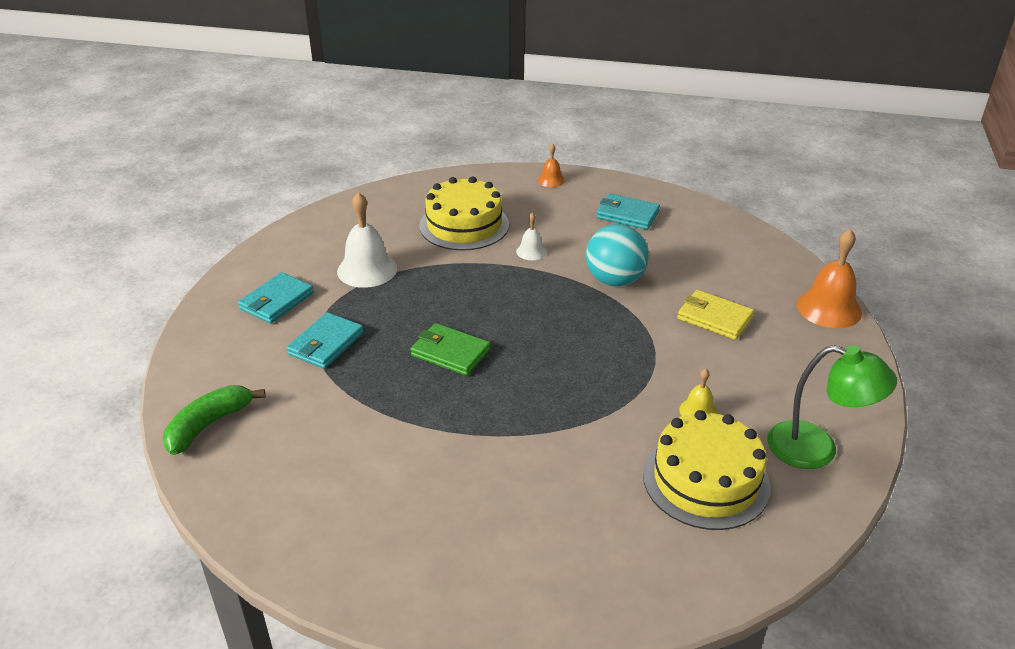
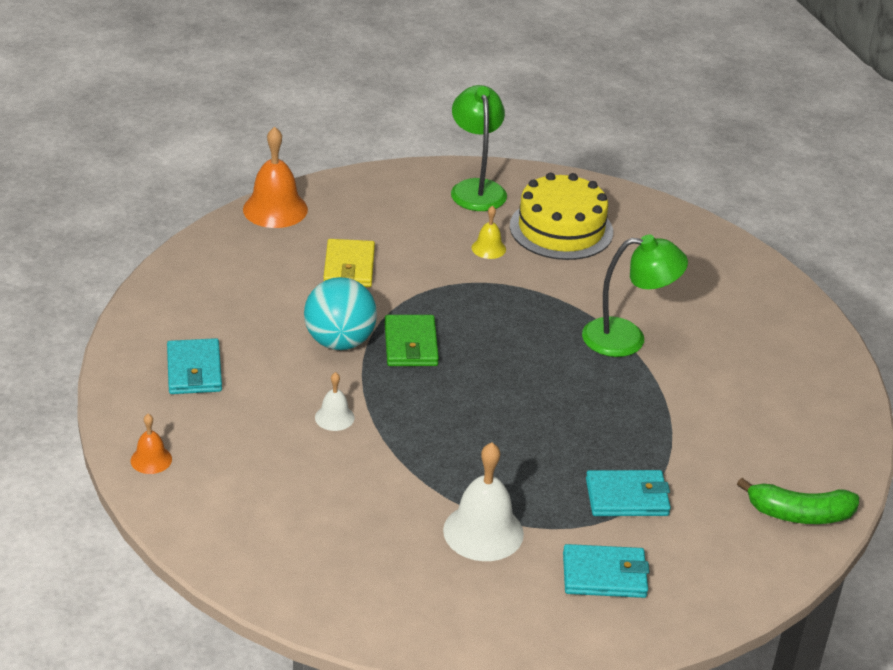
camera: 125 degrees left, 0 degrees up
(450, 352) = (554, 407): green wallet -> green wallet (410, 344)
(464, 225) = (323, 493): yellow cake -> none
(497, 438) = (627, 338): none -> green lamp

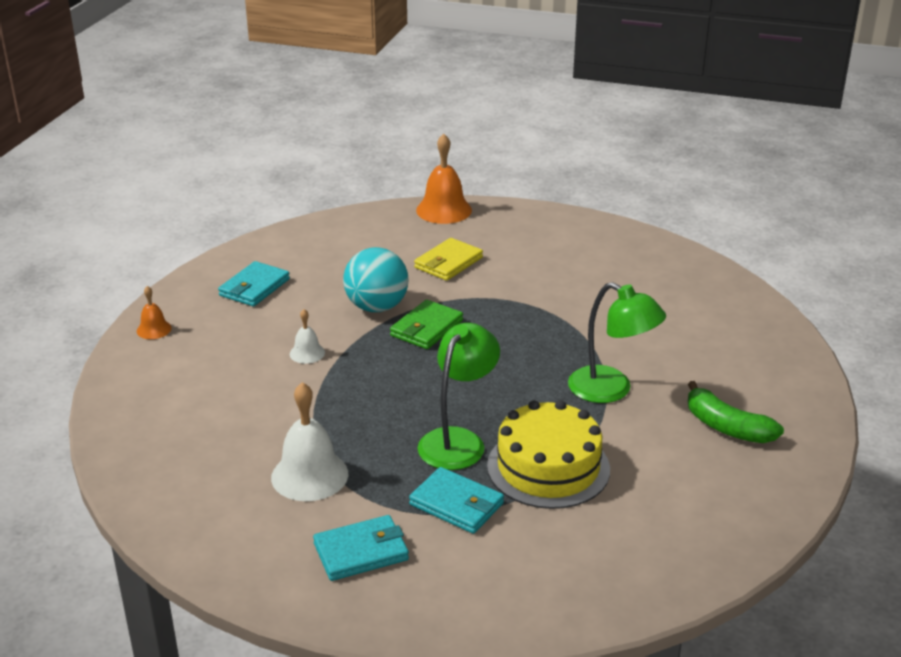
camera: 40 degrees right, 5 degrees down
(476, 188) = (618, 244): green lamp -> green lamp (458, 440)
(488, 248) = (574, 287): yellow bell -> none
(561, 229) = (655, 294): yellow cake -> yellow cake (548, 467)
(604, 575) = (361, 552): turquoise wallet -> turquoise wallet turned 60 degrees counterclockwise
(799, 514) = (597, 589): green banana -> green banana (726, 427)

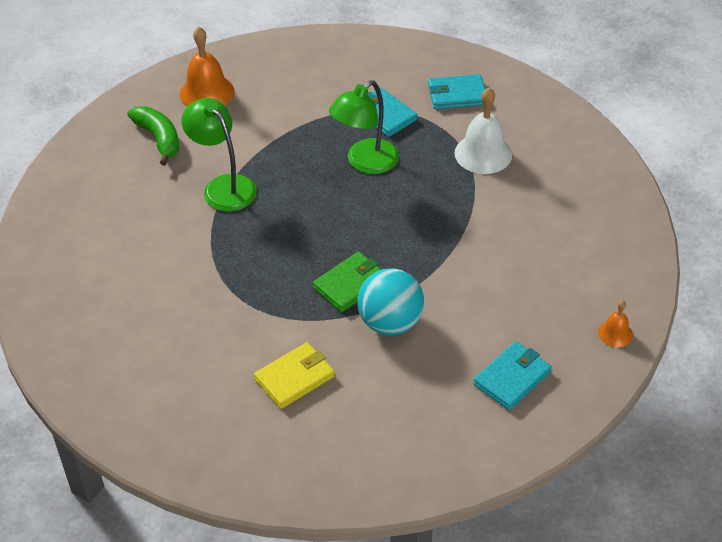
camera: 165 degrees left, 15 degrees up
(307, 353) = (468, 274): white bell -> none
(444, 210) = (262, 483): orange bell -> orange bell (207, 92)
(548, 467) = (308, 130): yellow cake -> none

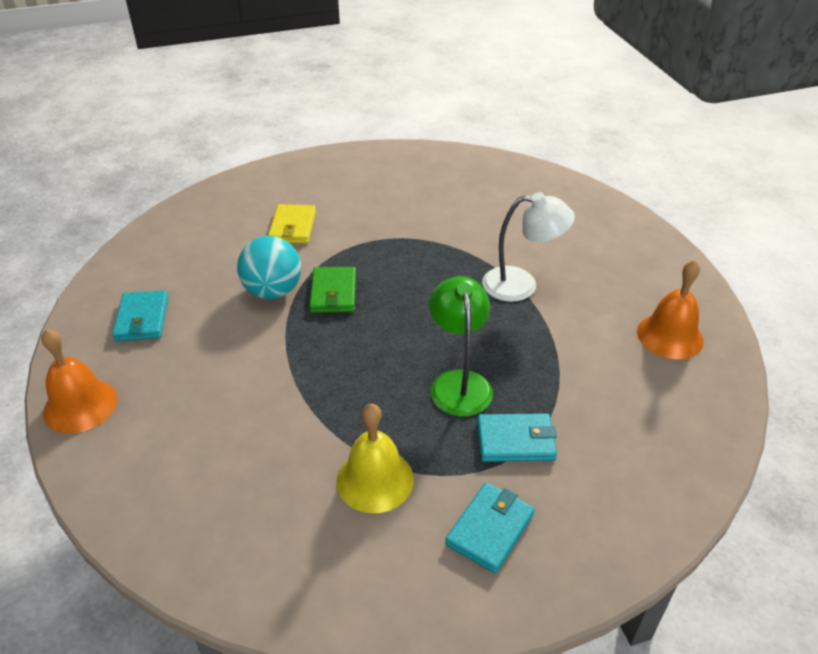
camera: 130 degrees right, 5 degrees down
(159, 139) = (622, 278): green banana -> none
(223, 186) = (521, 284): green lamp -> white lamp
(483, 153) = (375, 480): white bell -> yellow bell
(615, 333) = (80, 405): orange bell -> orange bell, size x1.90

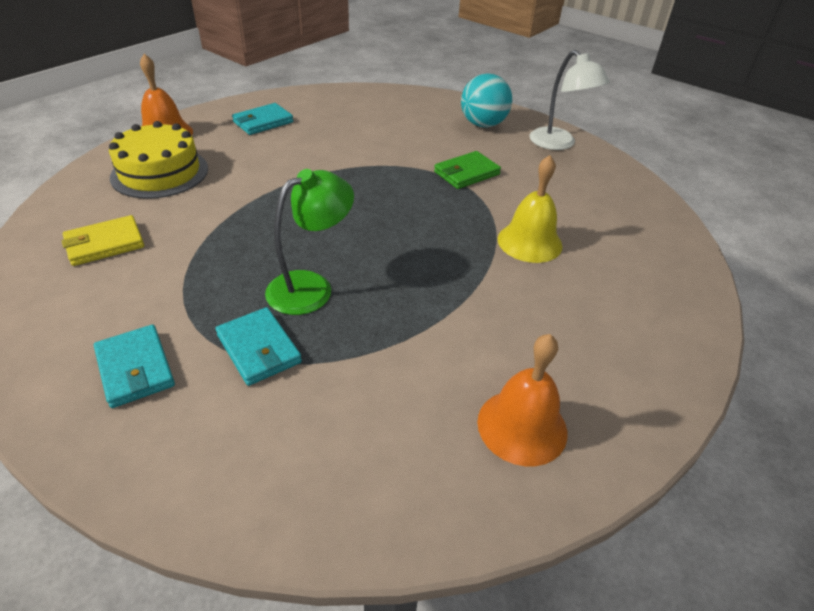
camera: 55 degrees right, 0 degrees up
(169, 433) = (160, 173): none -> yellow cake
(273, 291) = (339, 157): turquoise ball -> turquoise ball (483, 124)
(293, 227) = (423, 138): yellow wallet -> yellow wallet (105, 244)
(333, 293) = (365, 183): green wallet -> green wallet (466, 173)
(375, 480) = (162, 280): yellow bell -> yellow bell (529, 242)
(490, 529) = (135, 368): turquoise wallet -> turquoise wallet turned 60 degrees clockwise
(521, 284) = (486, 280): white lamp -> white lamp (558, 144)

